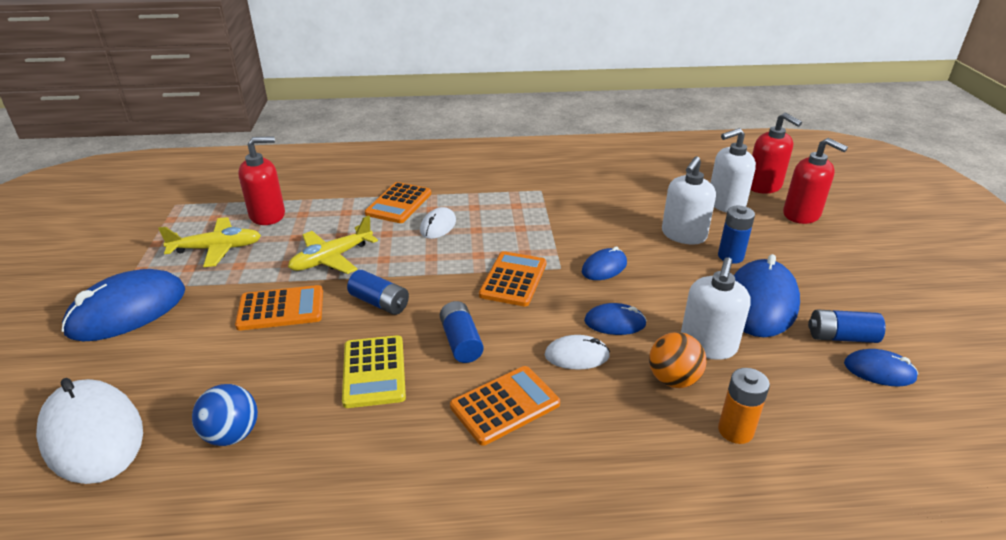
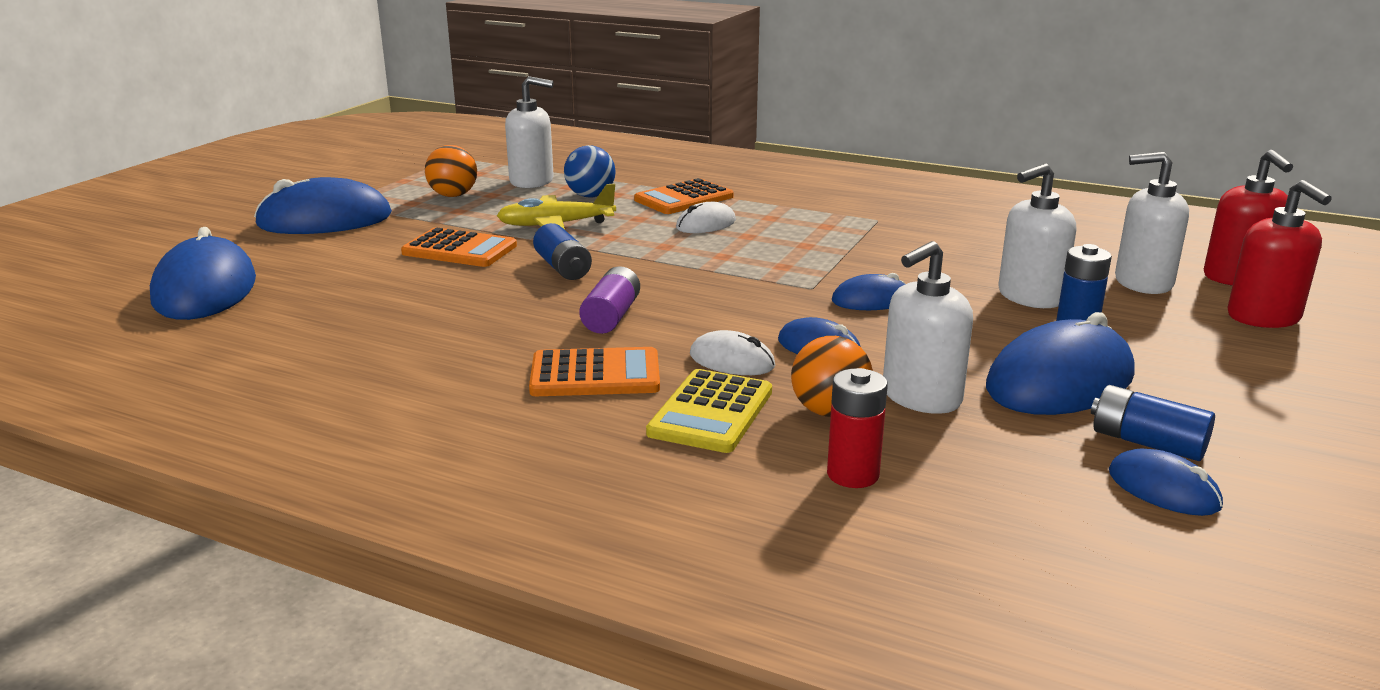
camera: 30 degrees right, 10 degrees down
(92, 435) = (205, 290): white mouse -> blue mouse
(217, 249) = (453, 195): yellow plane -> orange ball
(232, 434) = (311, 321): blue ball -> blue ball (590, 196)
(268, 215) = (532, 181): red soap dispenser -> white soap dispenser
(374, 372) = (492, 314): yellow calculator -> yellow calculator (711, 412)
(461, 342) = (611, 316): blue battery -> purple battery
(513, 279) = (739, 284): orange calculator -> none
(735, 430) = (853, 474): orange battery -> red battery

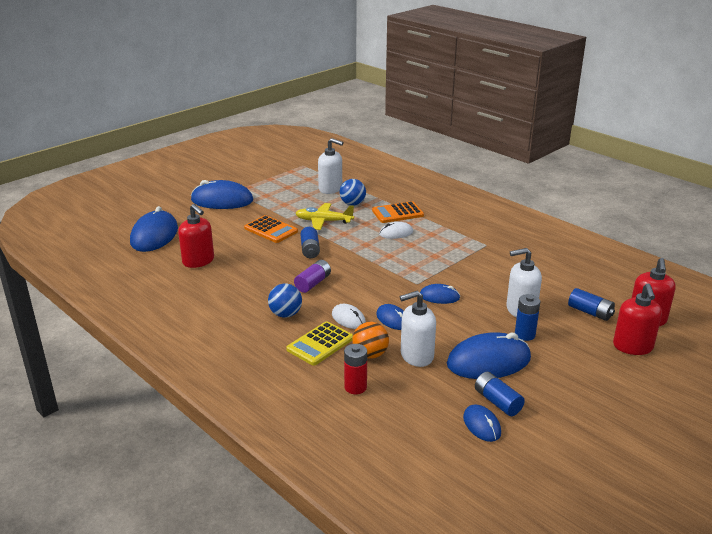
camera: 20 degrees right, 5 degrees up
(335, 317) = (198, 261): none -> red soap dispenser
(453, 195) = (287, 193): orange ball -> none
(595, 375) = (285, 314): orange calculator -> blue ball
(1142, 282) = (590, 312): white soap dispenser -> blue battery

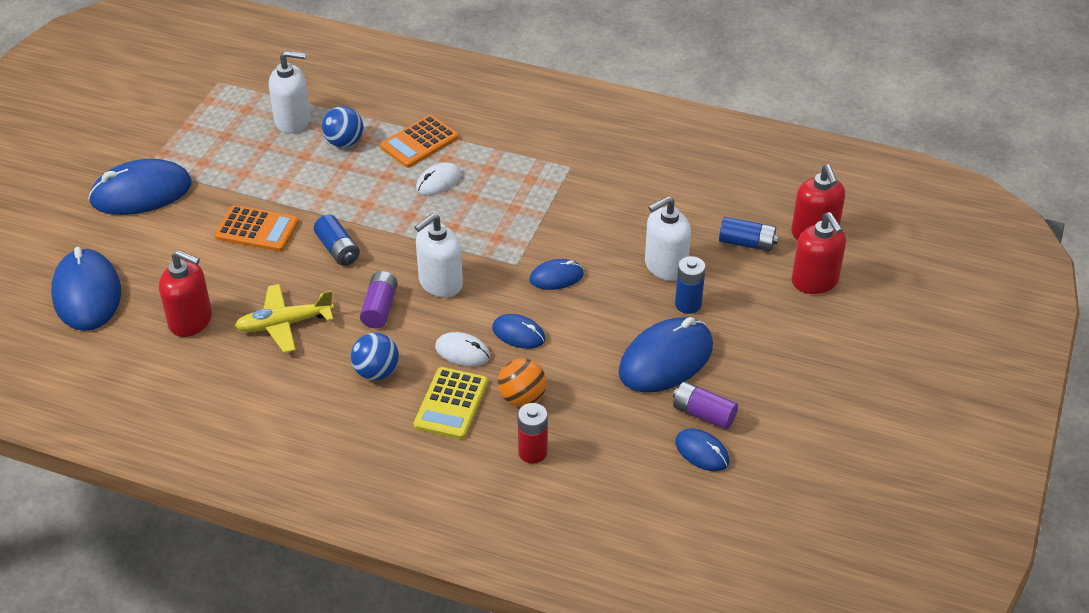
camera: 25 degrees left, 15 degrees up
(323, 221) = (323, 190): yellow plane -> yellow plane (284, 324)
(416, 356) = (578, 381): white soap dispenser -> white soap dispenser (440, 283)
(497, 402) = (703, 414): blue battery -> purple battery

